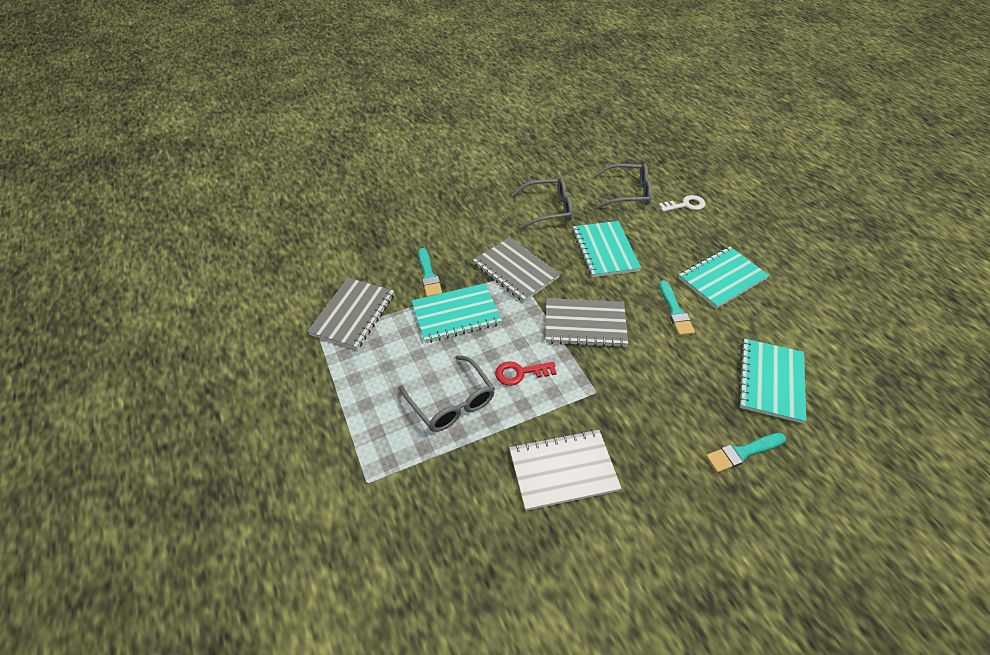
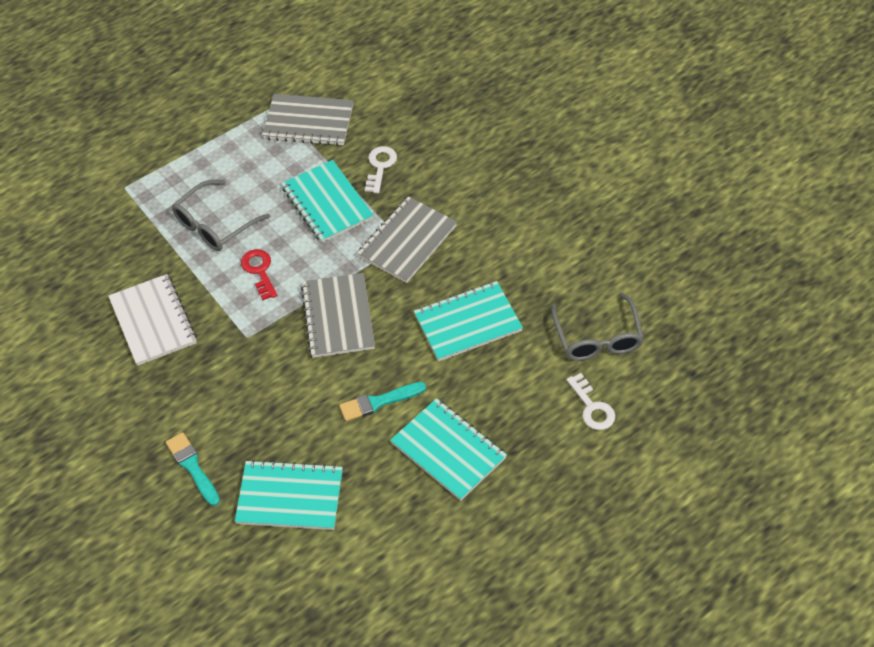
camera: 80 degrees right, 5 degrees up
(429, 275) = (380, 167): turquoise brush -> white key
(548, 209) = (531, 255): grey glasses -> none

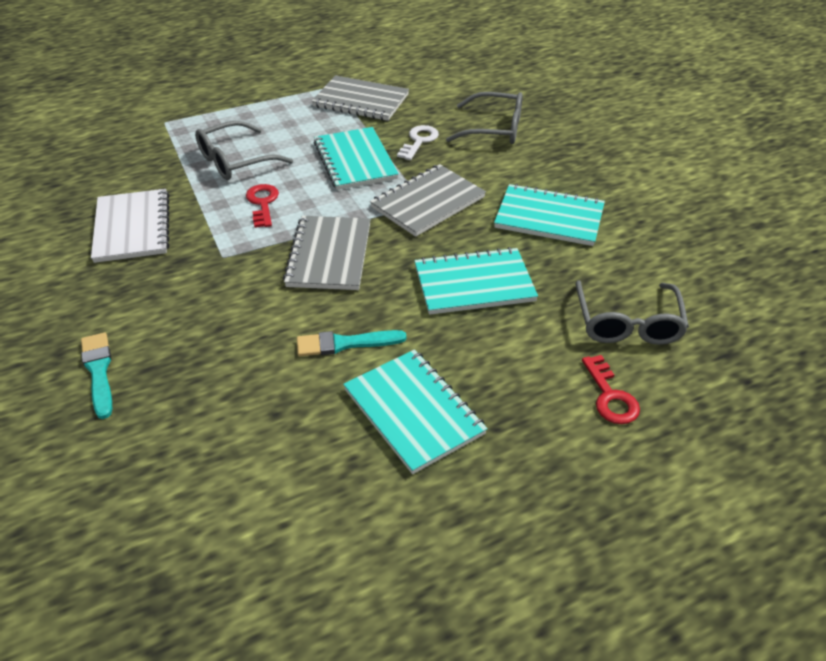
camera: 10 degrees right, 10 degrees down
(290, 497) = (197, 427): turquoise notebook -> turquoise notebook (549, 217)
(447, 137) = (494, 129): none -> grey glasses
(592, 407) = (610, 396): white key -> red key

